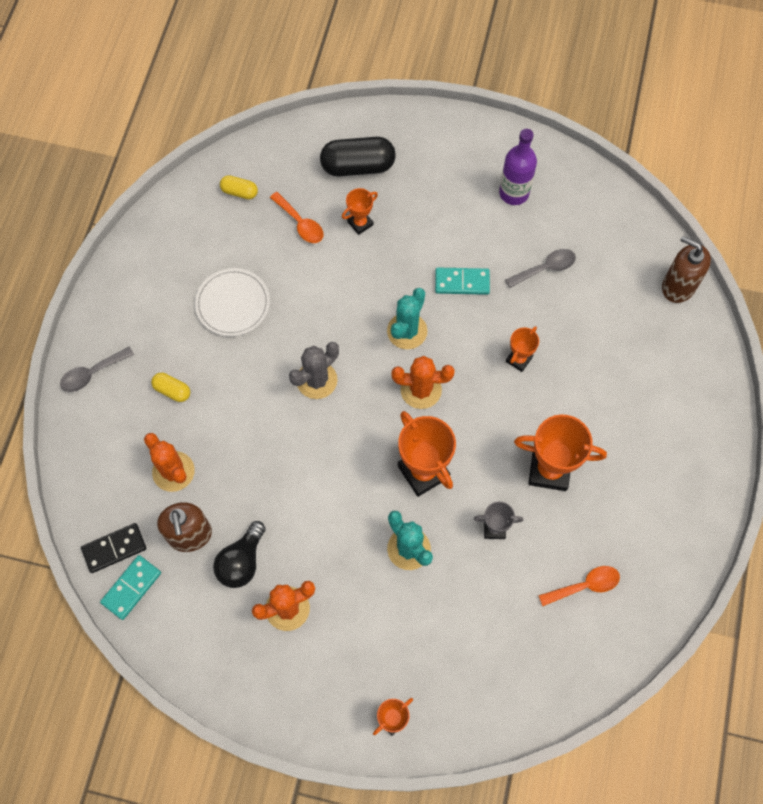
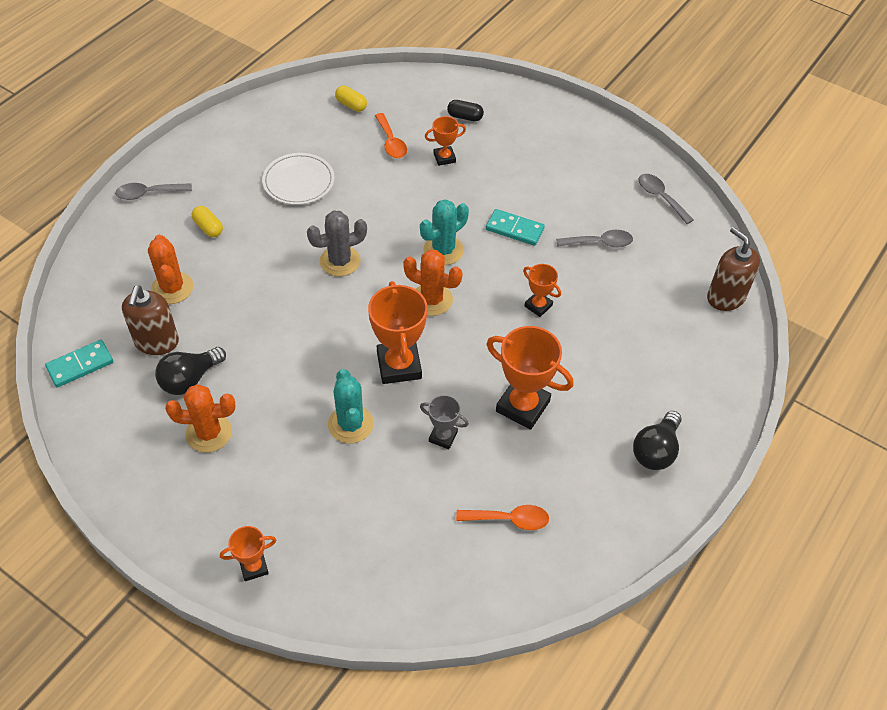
camera: 20 degrees right, 15 degrees down
(114, 549) = (85, 329): black domino -> none
(358, 166) = (465, 117): black capsule -> black capsule, size x0.51
(514, 193) = (598, 177): purple bottle -> none
(519, 359) = (538, 306): orange trophy -> orange trophy turned 75 degrees clockwise
(580, 195) = (661, 197): none -> grey spoon
(678, 469) = (656, 451): none -> black light bulb

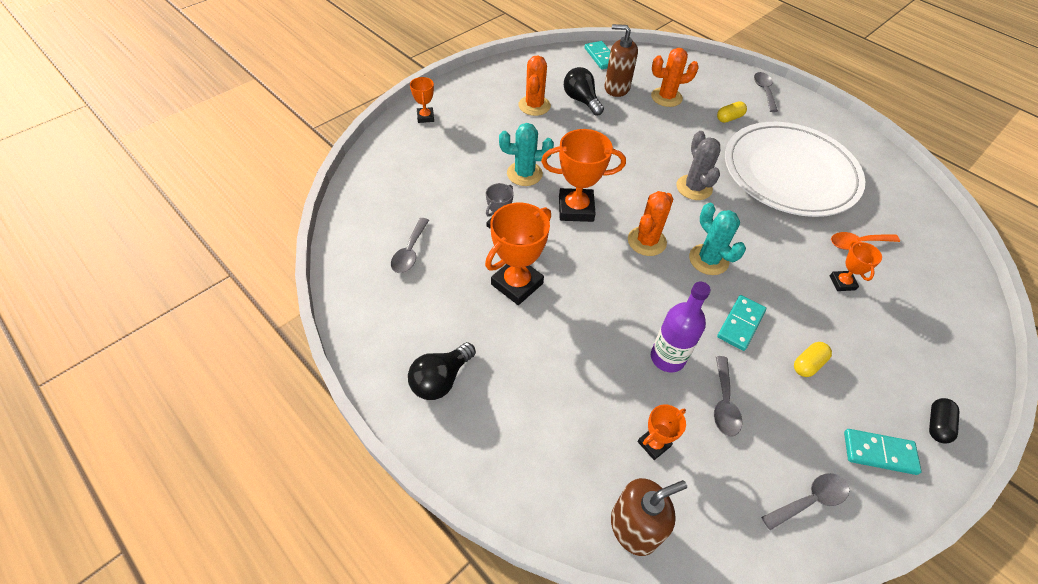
camera: 100 degrees right, 0 degrees up
(298, 181) = (790, 173): white plate -> white plate, size x2.06
(351, 105) = (907, 220): yellow capsule -> yellow capsule (808, 364)
(465, 117) = (915, 313): black capsule -> black capsule (937, 425)
(509, 519) = (410, 252): orange spoon -> grey spoon
(538, 306) = (634, 322): orange trophy -> orange trophy (654, 444)
(569, 280) = (667, 358): none -> purple bottle
(606, 156) = (879, 452): none -> turquoise domino
(656, 451) = (441, 379): black light bulb -> black light bulb turned 90 degrees counterclockwise

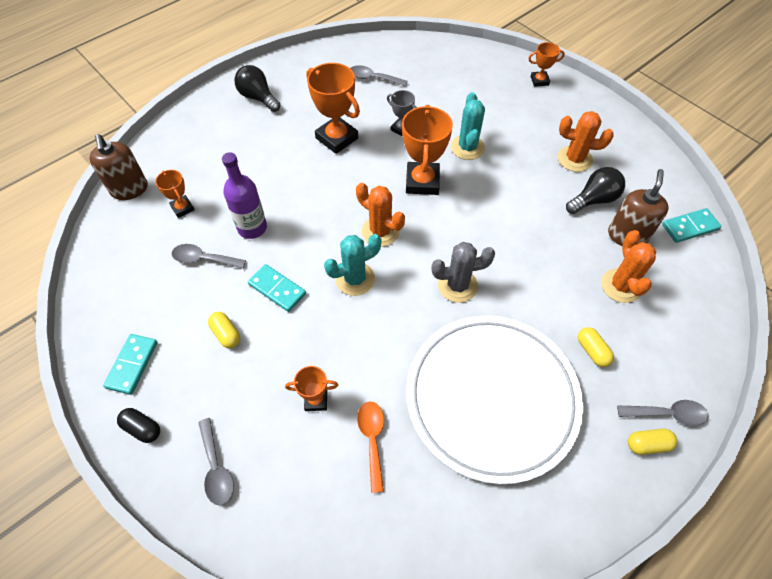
camera: 95 degrees right, 5 degrees up
(790, 102) = (647, 444): none -> yellow capsule
(809, 500) = (112, 298): grey spoon -> grey spoon (216, 468)

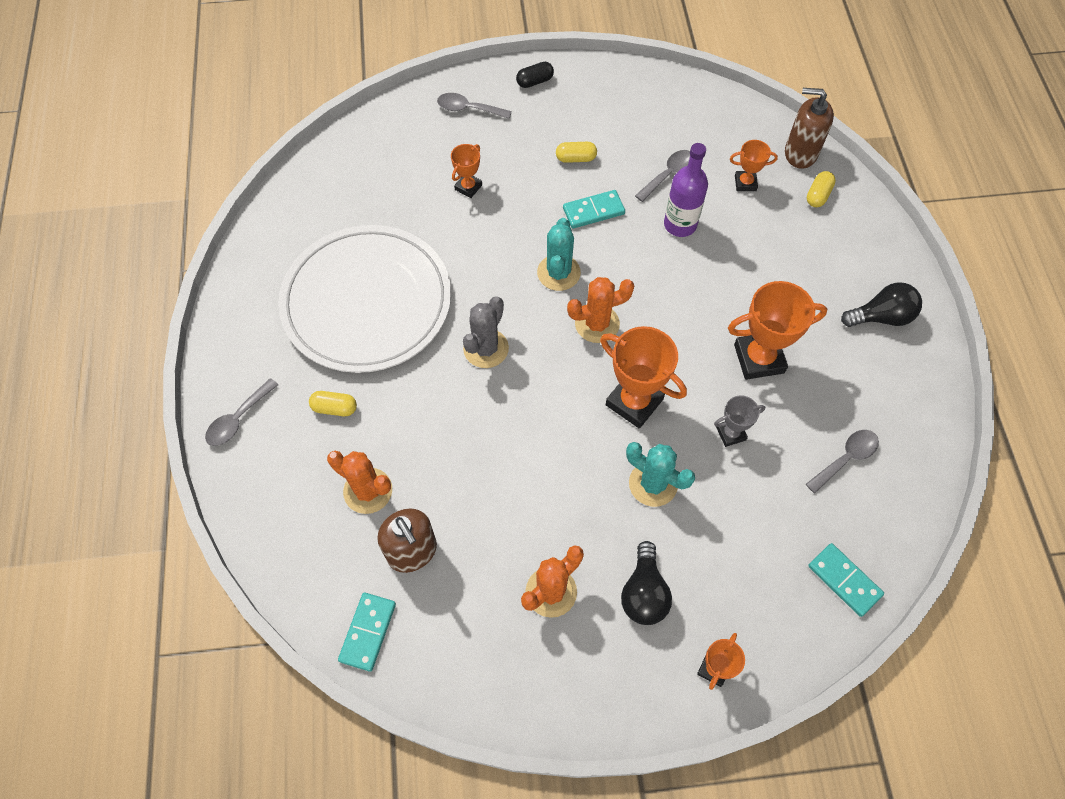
camera: 125 degrees right, 5 degrees up
(132, 365) = (594, 93): turquoise domino -> turquoise domino (844, 580)
(372, 440) = (407, 205): orange spoon -> none
(593, 200) = (481, 560): black light bulb -> black light bulb (644, 593)
(647, 444) = (234, 382): yellow capsule -> yellow capsule (818, 195)

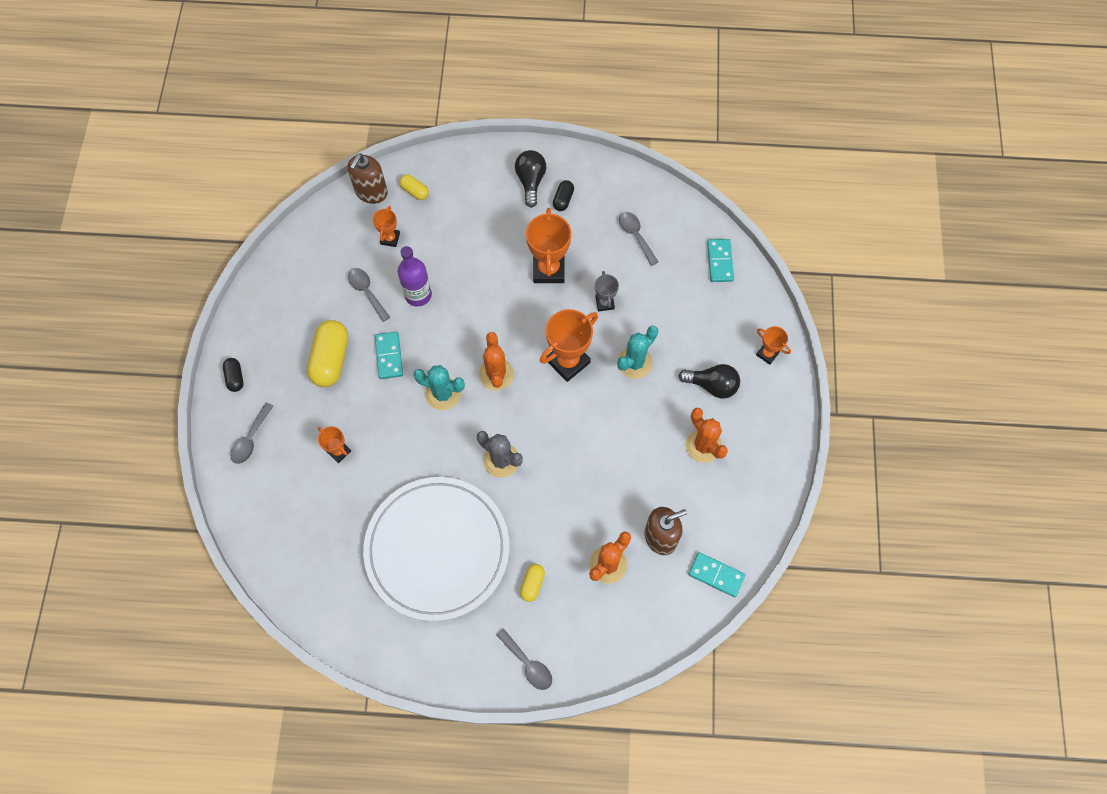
camera: 80 degrees left, 5 degrees up
(576, 158) = (331, 359): yellow capsule -> yellow capsule, size x1.94
(844, 580) = (720, 261): turquoise domino -> turquoise domino turned 60 degrees counterclockwise
(868, 359) = (563, 200): none -> black capsule

